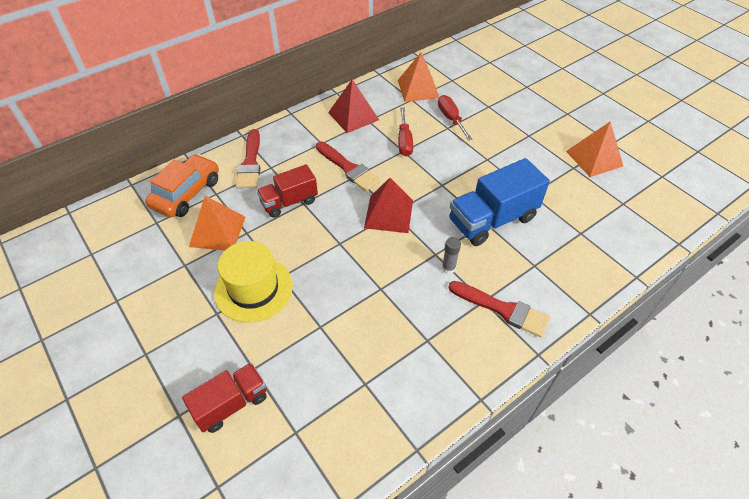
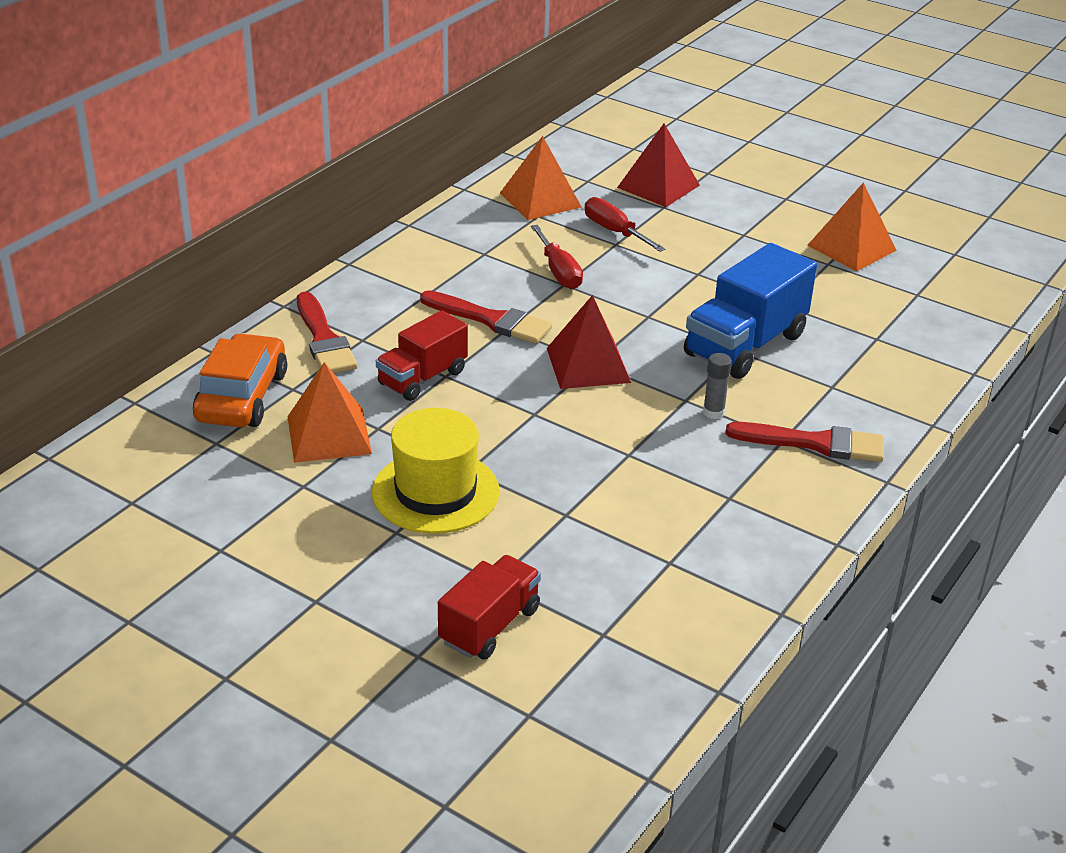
camera: 20 degrees left, 15 degrees down
(353, 116) = (456, 251): red pyramid -> red pyramid (658, 186)

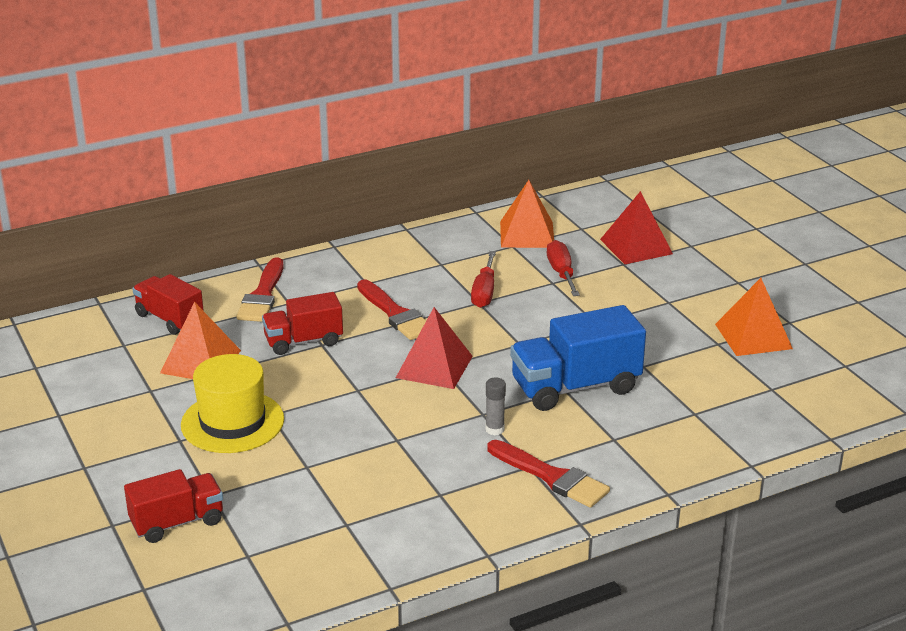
camera: 30 degrees right, 5 degrees down
(242, 397) = (169, 319): orange car -> red truck

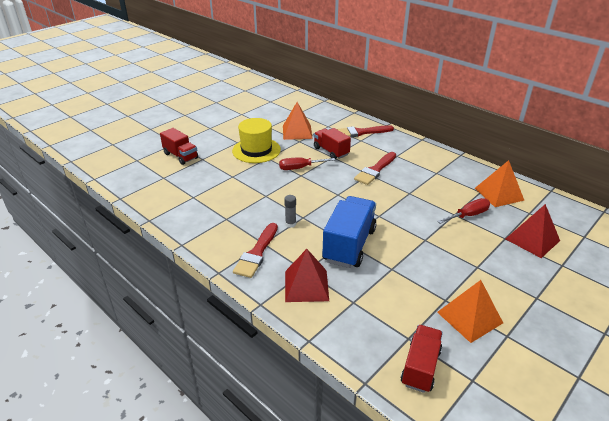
camera: 70 degrees right, 5 degrees up
(169, 319) = (324, 117): red truck -> red truck (420, 367)
(434, 367) = (336, 192): red pyramid -> red pyramid (306, 285)
(484, 292) = (421, 192): red screwdriver -> red screwdriver (300, 168)
(575, 387) = (349, 245): blue truck -> blue truck turned 60 degrees clockwise

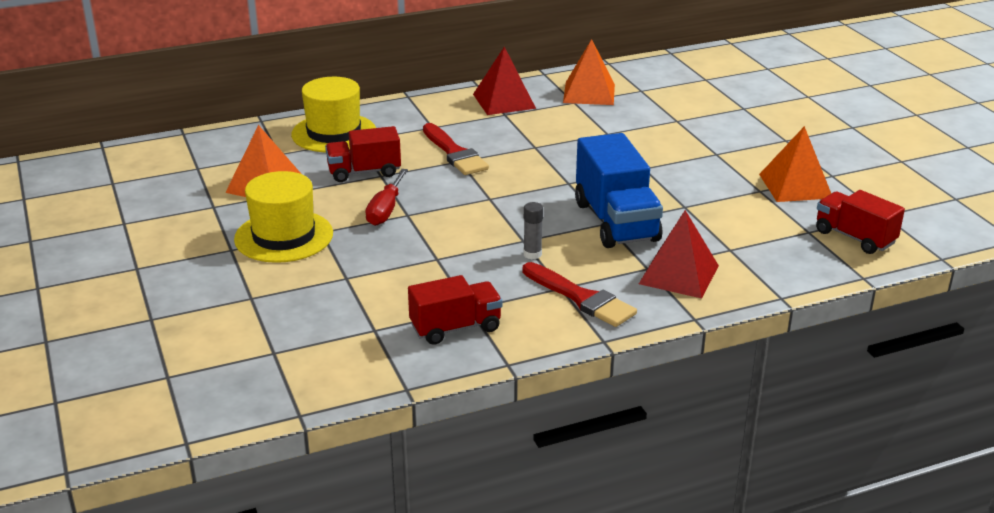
camera: 65 degrees left, 5 degrees down
(181, 156) = (213, 320): red truck -> red truck (455, 327)
(349, 245) = (616, 222): blue truck -> blue truck turned 150 degrees counterclockwise
(361, 132) = (334, 133): red brush -> yellow hat
(468, 215) = (617, 126): red screwdriver -> none
(532, 239) = (691, 107): red pyramid -> red pyramid (504, 101)

